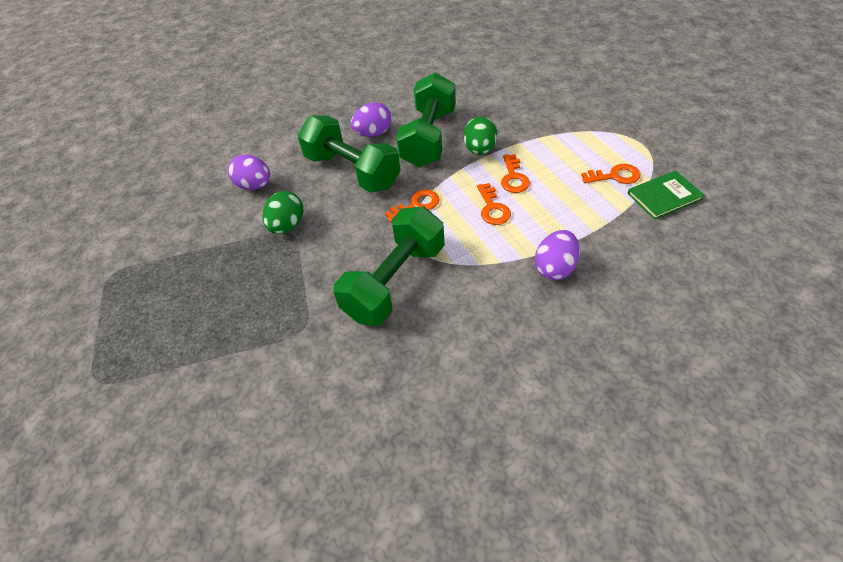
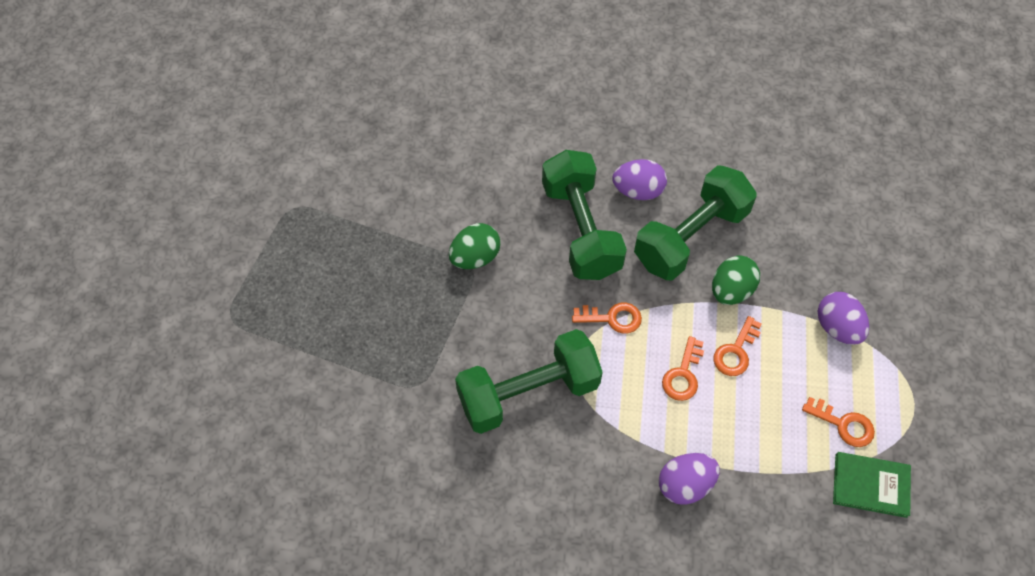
camera: 30 degrees right, 10 degrees up
(255, 185) = (475, 183): purple egg -> purple egg (837, 327)

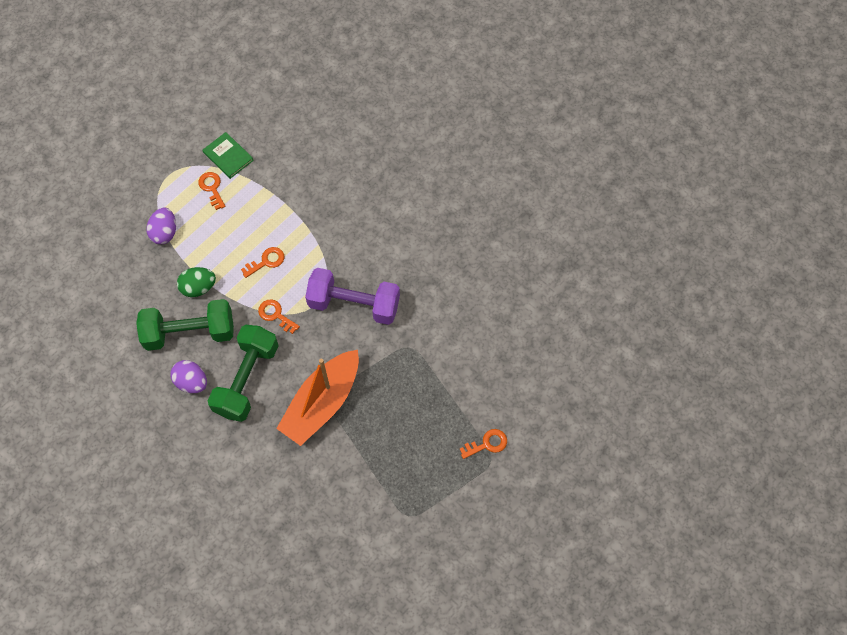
camera: 145 degrees left, 5 degrees up
(475, 257) = (322, 403): green egg -> orange boat
(528, 393) = (354, 304): green dumbbell -> purple dumbbell
(685, 485) = (314, 211): purple egg -> none
(736, 352) = (228, 255): orange key -> orange key (487, 444)

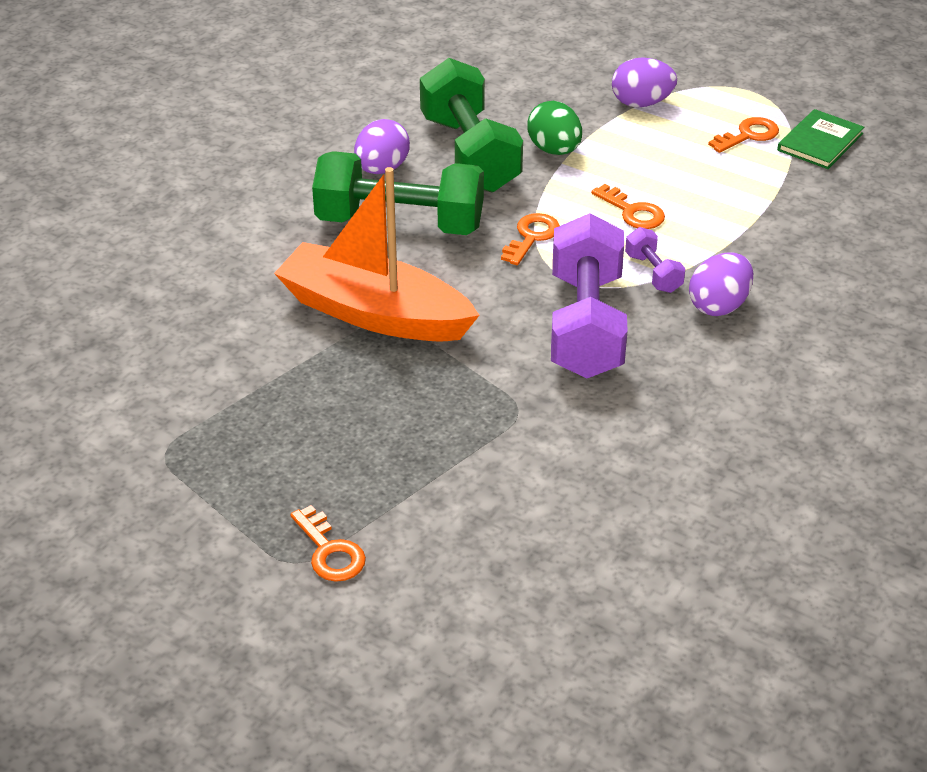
camera: 80 degrees right, 25 degrees down
(320, 264) = (653, 273): none -> purple dumbbell
(352, 241) = (719, 306): none -> purple egg

